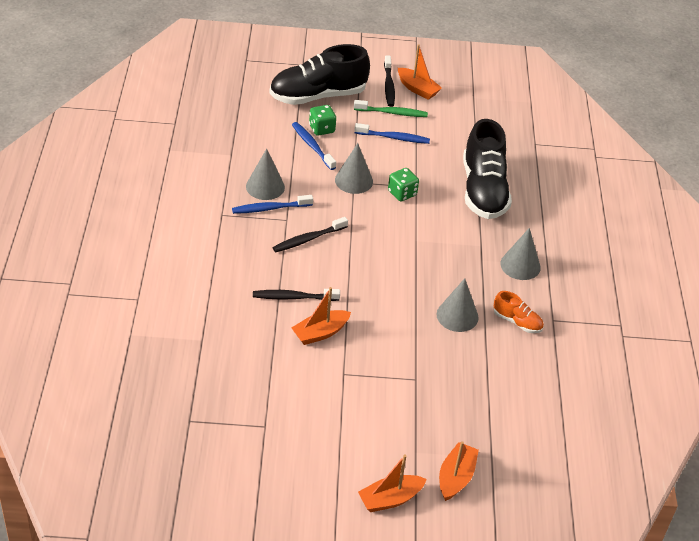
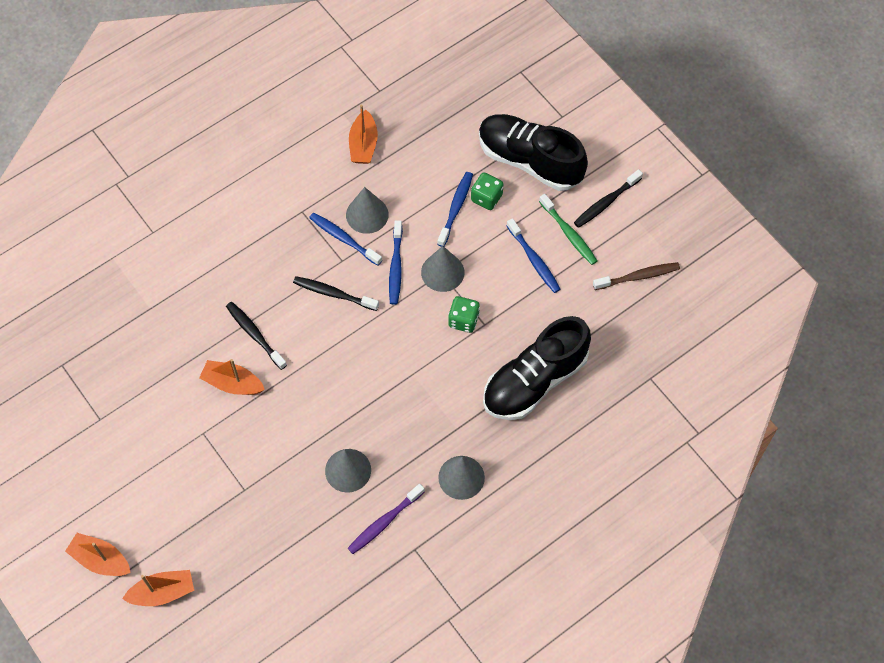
camera: 55 degrees right, 20 degrees up
(323, 198) = (396, 266): none -> blue toothbrush
(417, 89) = (627, 228): orange boat -> orange boat (363, 144)
(457, 105) = (638, 277): none -> brown toothbrush
(517, 322) = (385, 522): orange shoe -> purple toothbrush

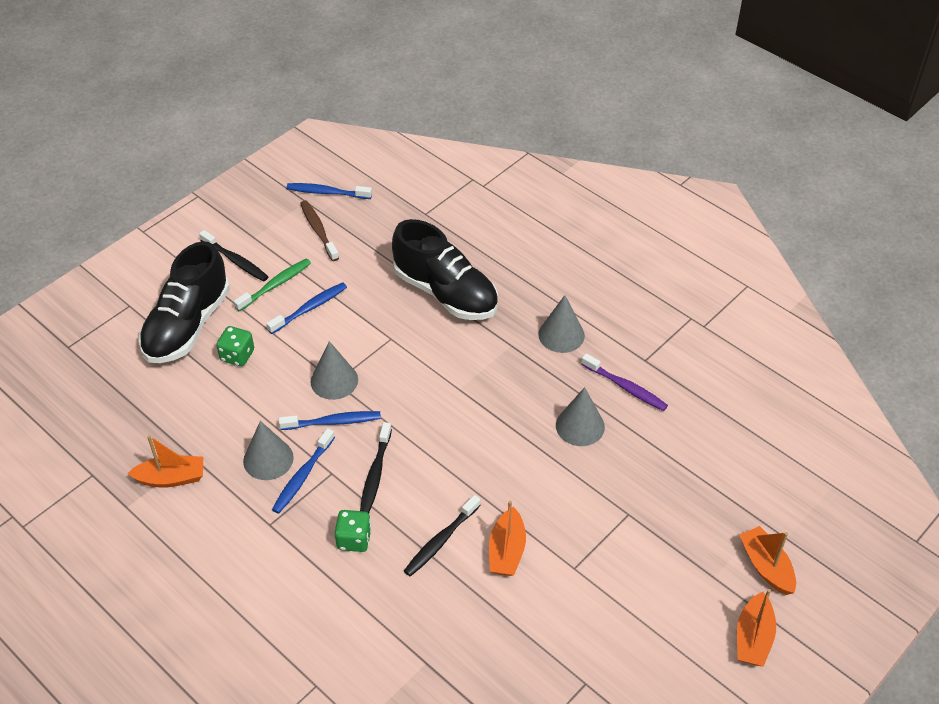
camera: 100 degrees left, 15 degrees down
(455, 208) = (253, 380): blue toothbrush -> blue toothbrush (327, 192)
(463, 320) = (389, 355): green dice -> green dice (354, 539)

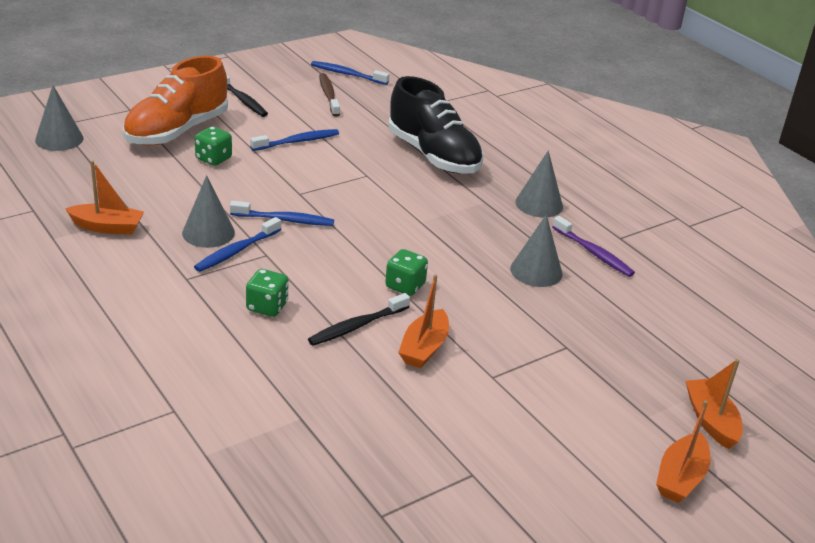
camera: 10 degrees right, 15 degrees down
(187, 325) = (177, 131): black shoe -> orange shoe
(275, 285) = (271, 121): green toothbrush -> none
(334, 380) = (299, 192): grey cone -> grey cone (59, 139)
(375, 473) = (311, 263): black toothbrush -> none
(468, 478) = (405, 286): none -> green dice

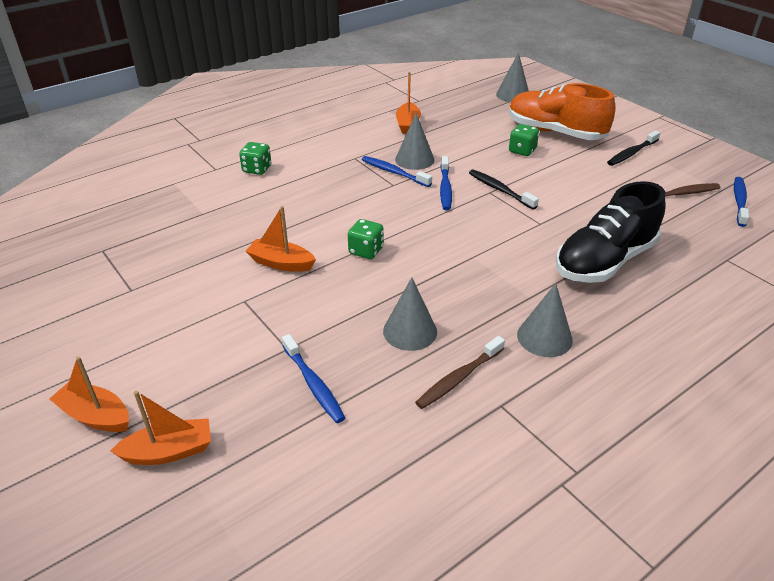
camera: 90 degrees right, 5 degrees up
(267, 307) = (326, 190): green dice -> green dice (257, 169)
(297, 142) = (577, 184): blue toothbrush -> blue toothbrush (313, 384)
(357, 326) = (307, 230): black toothbrush -> black toothbrush (500, 190)
(593, 253) = (459, 378): purple toothbrush -> brown toothbrush

